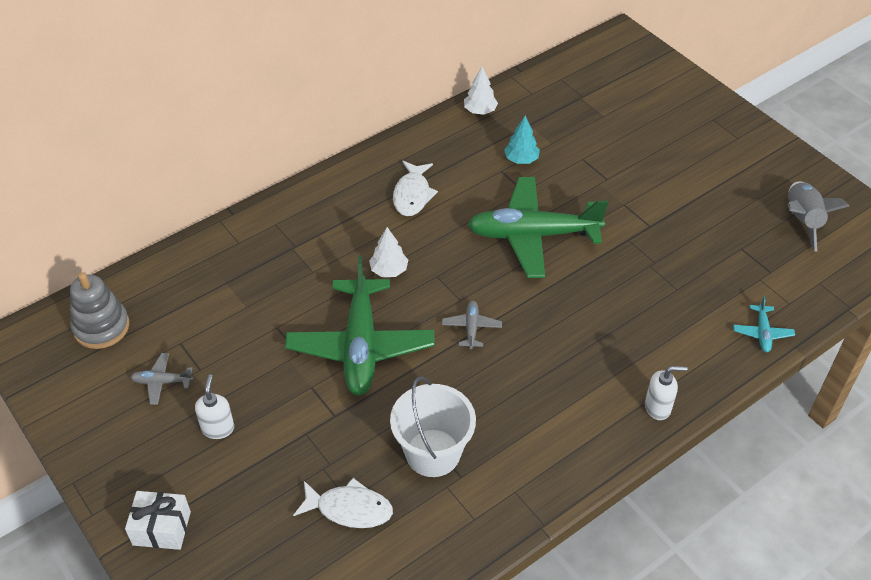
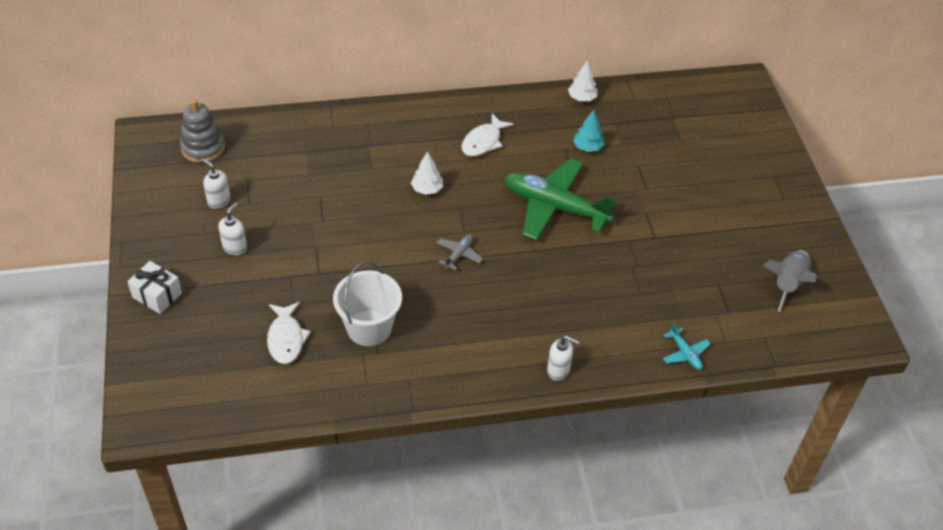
camera: 25 degrees right, 0 degrees up
(162, 382) = (218, 201): grey plane -> white soap dispenser
(349, 509) = (286, 338): white fish -> white fish turned 45 degrees clockwise
(360, 346) = (369, 234): green plane -> none
(762, 333) = (685, 353): turquoise plane -> turquoise plane turned 60 degrees counterclockwise

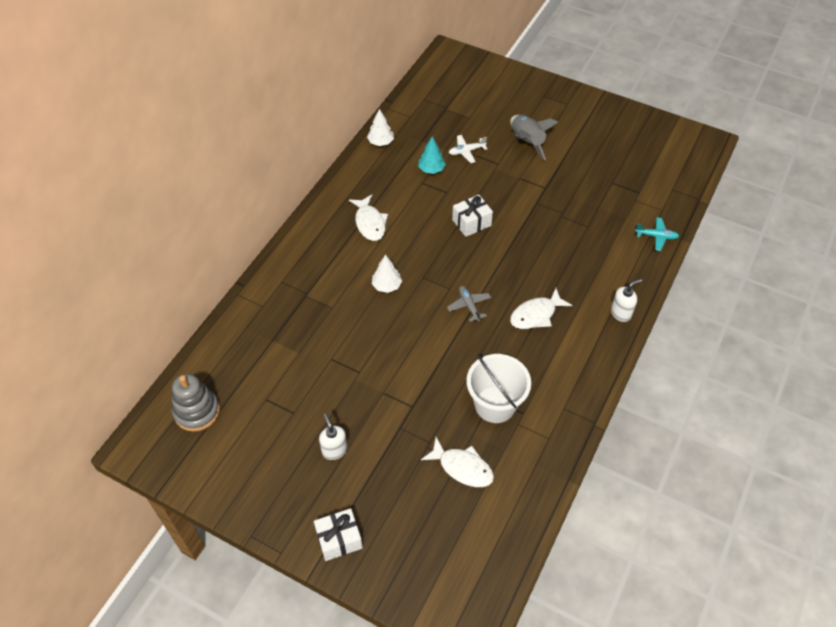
camera: 50 degrees left, 5 degrees up
(218, 201) = (271, 433): white soap dispenser -> none
(494, 307) = (536, 315): none -> white fish
(555, 207) = (471, 222): green plane -> white gift
(636, 159) = (466, 151): none -> white plane
(787, 284) = (639, 149): grey rocket -> grey rocket (527, 142)

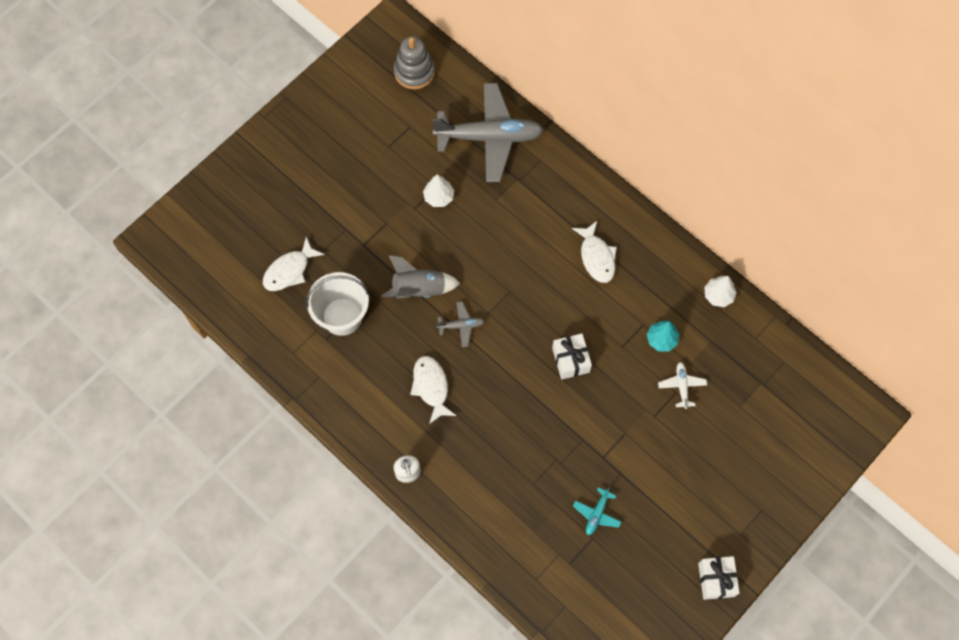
camera: 105 degrees right, 15 degrees up
(265, 327) = (489, 137): none -> grey plane
(334, 450) = (341, 172): white soap dispenser -> none
(339, 539) = (259, 160): white gift -> white gift (716, 579)
(370, 223) = (596, 257): white fish -> white fish turned 105 degrees counterclockwise
(386, 285) = (508, 254): white tree -> white tree (439, 197)
(527, 142) = (682, 460): grey rocket -> grey rocket (419, 289)
(656, 236) = (498, 555): turquoise plane -> turquoise plane (597, 514)

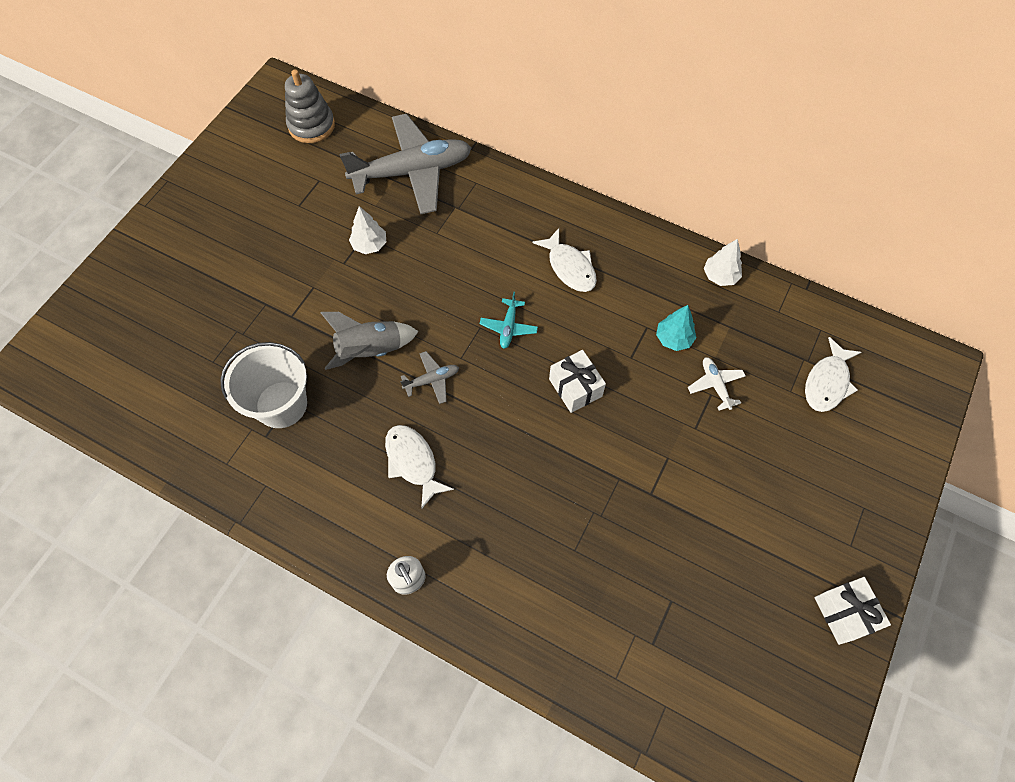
camera: 15 degrees left, 5 degrees down
(289, 270) = (204, 366): white fish -> white fish (827, 382)
(597, 514) = (666, 568): turquoise plane -> turquoise plane (508, 327)

